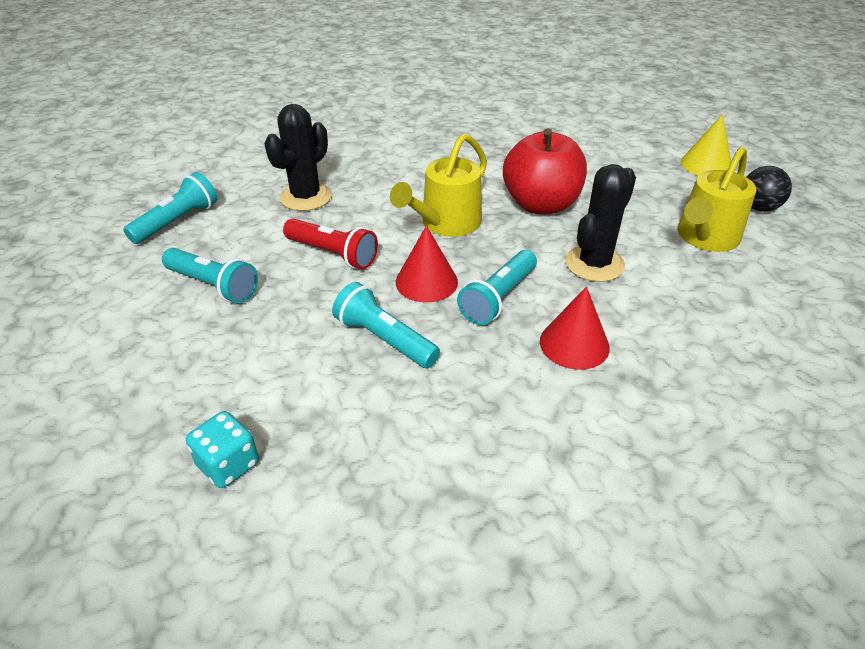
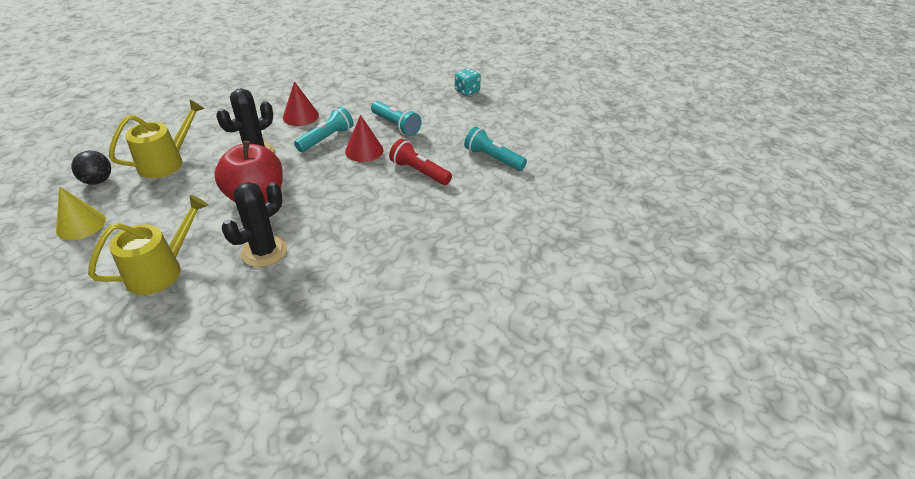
camera: 175 degrees left, 0 degrees up
(177, 221) = (533, 205): turquoise flashlight -> none
(306, 197) = (438, 220): black cactus -> black cactus (264, 251)
(446, 223) = (335, 187): yellow watering can -> yellow watering can (160, 271)

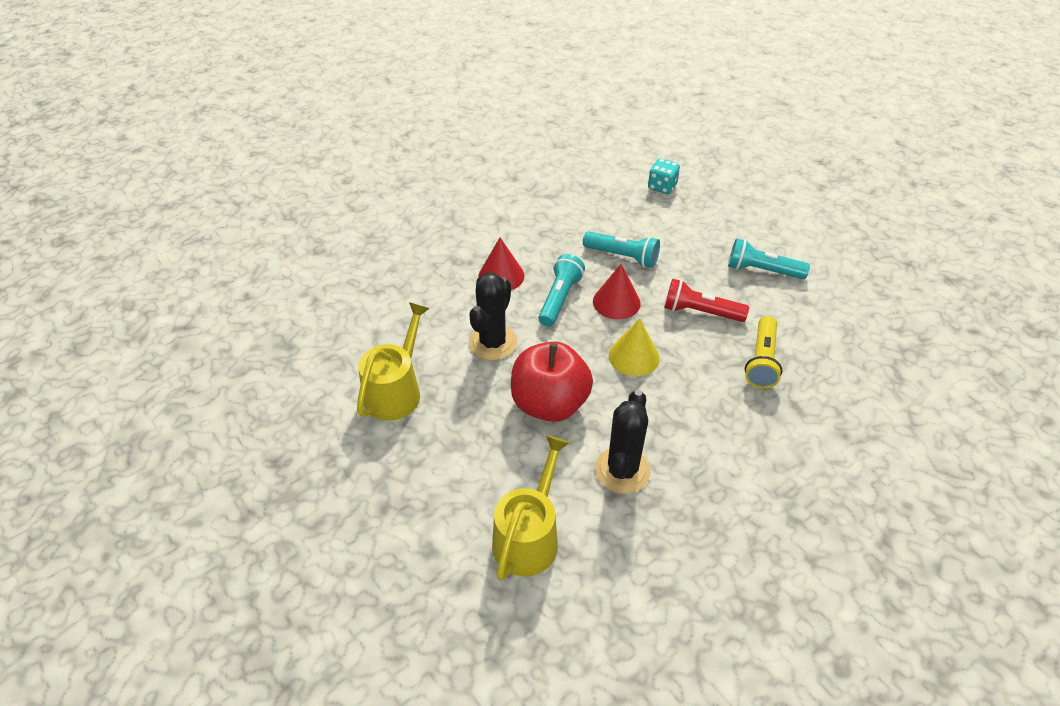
camera: 20 degrees left, 5 degrees up
(81, 224) = (372, 512): yellow cone -> yellow cone (634, 356)
(98, 181) = (334, 445): black ball -> none
(435, 214) = (761, 361): none -> yellow flashlight

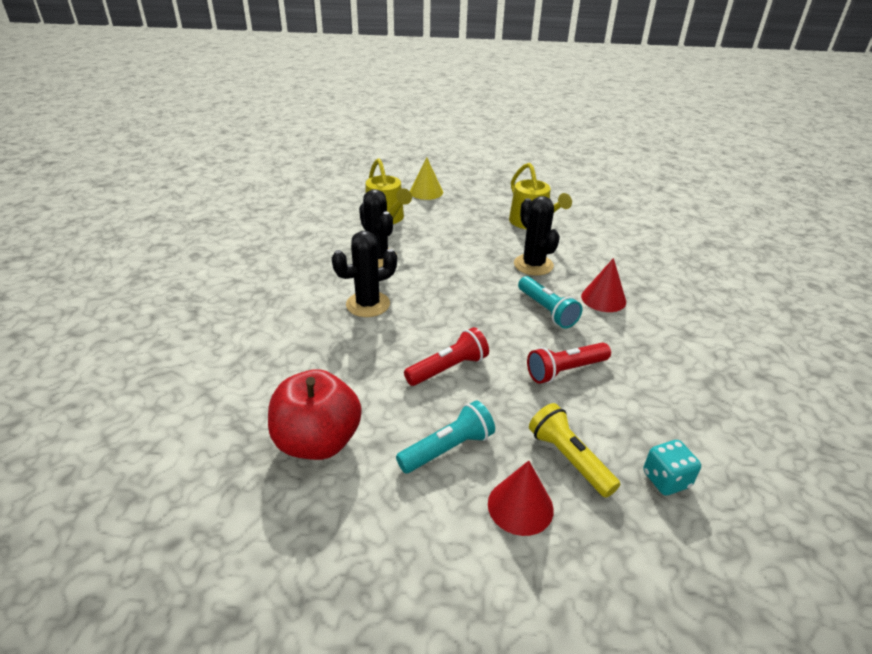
camera: 130 degrees right, 10 degrees down
(549, 404) = (455, 260): red apple -> red apple (318, 441)
(616, 302) = (512, 333): red cone -> red cone (520, 506)
(622, 257) = (565, 370): turquoise flashlight -> red flashlight
(634, 356) = (448, 309): yellow cone -> yellow cone (426, 192)
(698, 414) = (368, 304): none -> black cactus
(761, 361) = (362, 363): yellow flashlight -> yellow flashlight (569, 459)

